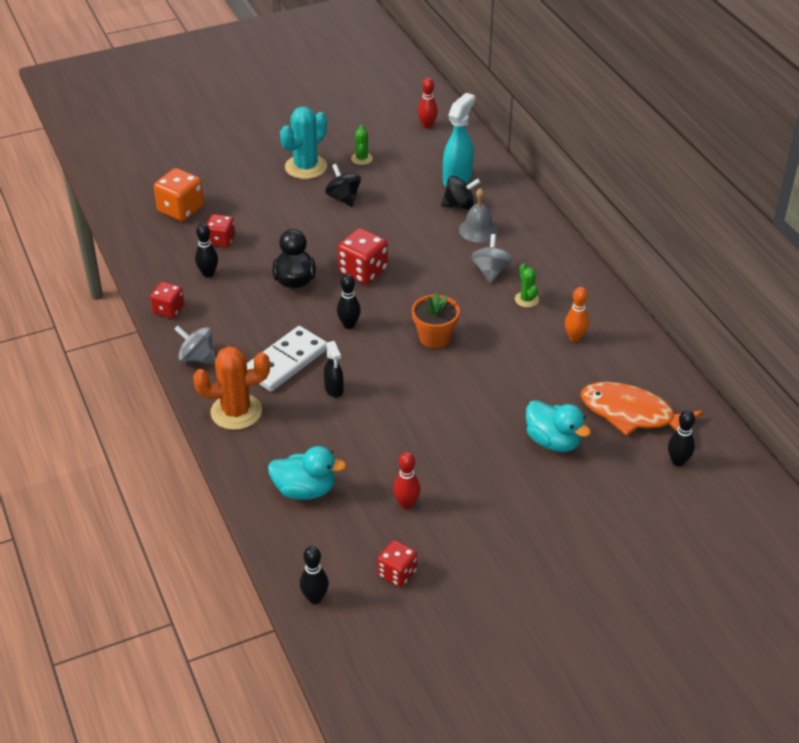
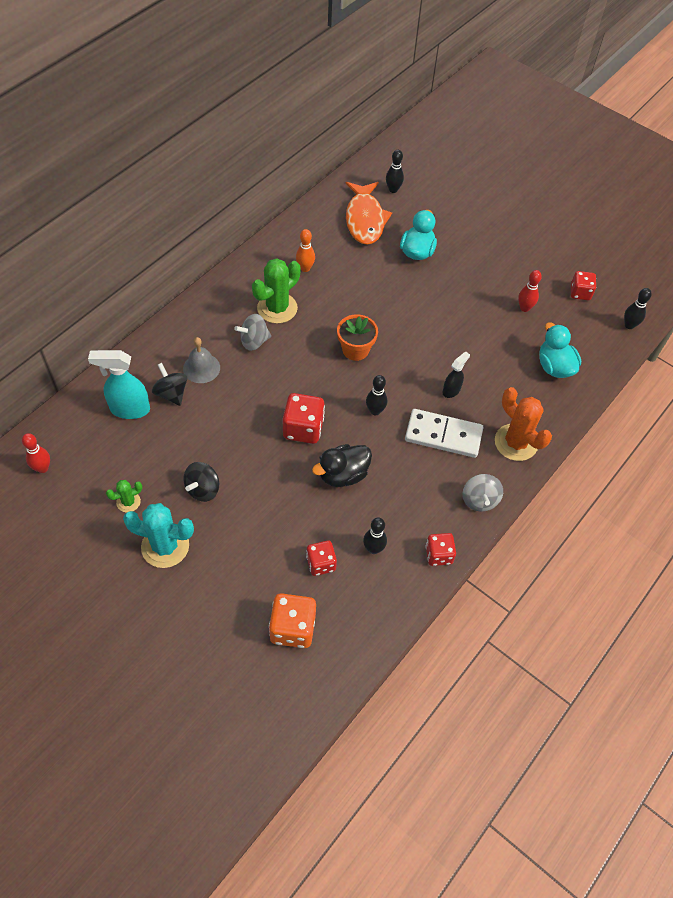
camera: 120 degrees left, 15 degrees up
(526, 299) = (277, 308): green cactus -> green cactus, size x1.94

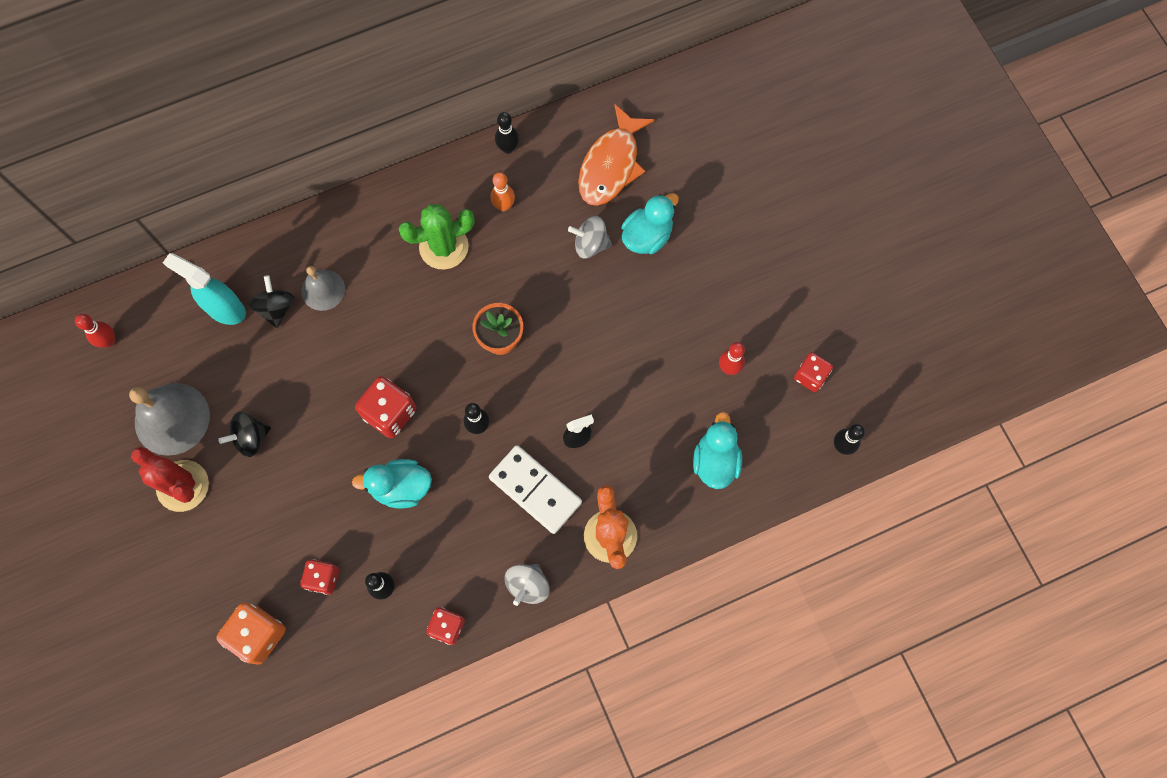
camera: 30 degrees right, 15 degrees up
(128, 502) = (172, 418): green cactus -> grey bell
(165, 546) = (183, 486): turquoise cactus -> red cactus
(254, 341) = (396, 280): grey spinning top -> grey spinning top (590, 244)
(343, 475) = (401, 488): black duck -> turquoise duck
(393, 189) = (670, 135): black bowling pin -> black bowling pin (508, 148)

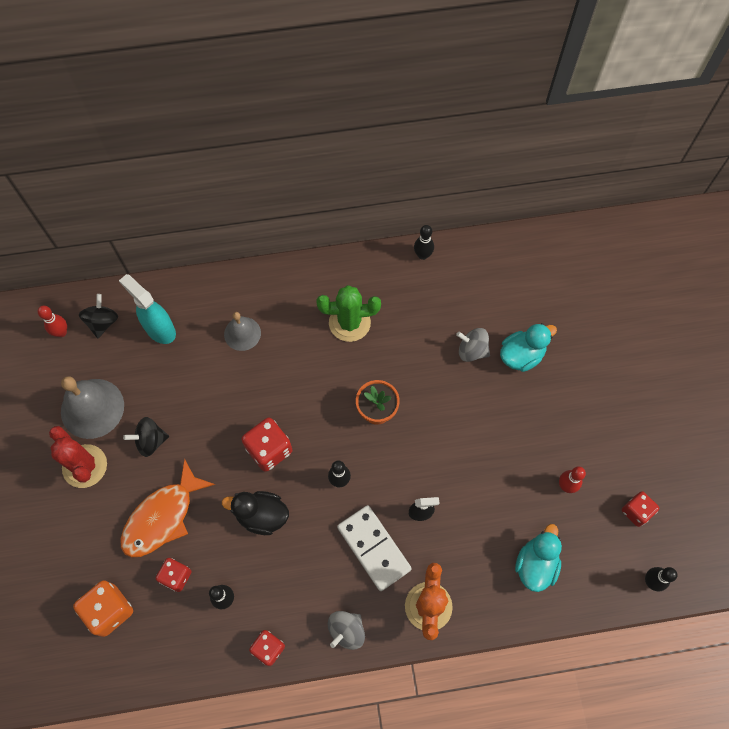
camera: 15 degrees right, 5 degrees down
(276, 308) = (201, 339): black spinning top -> black spinning top (102, 322)
(401, 488) = (261, 515): turquoise duck -> black duck
(504, 206) = (407, 301): orange bowling pin -> none
(611, 165) = (505, 289): orange fish -> orange fish (162, 517)

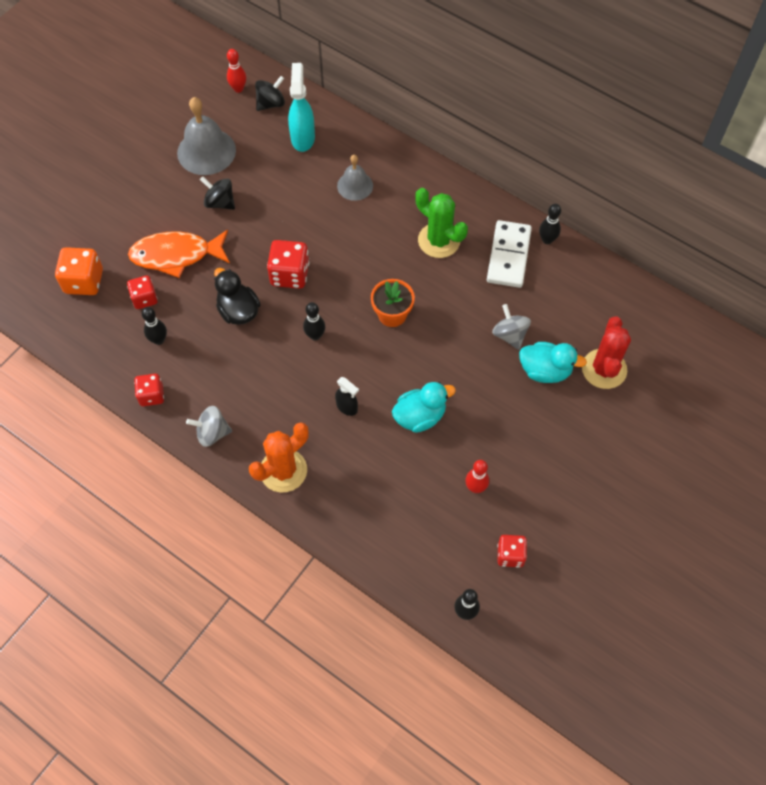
camera: 45 degrees right, 5 degrees down
(85, 466) = (163, 182): red cactus -> red cactus (604, 369)
(374, 548) = (289, 399): white domino -> white domino (508, 256)
(535, 564) = (390, 517): turquoise duck -> turquoise duck (420, 416)

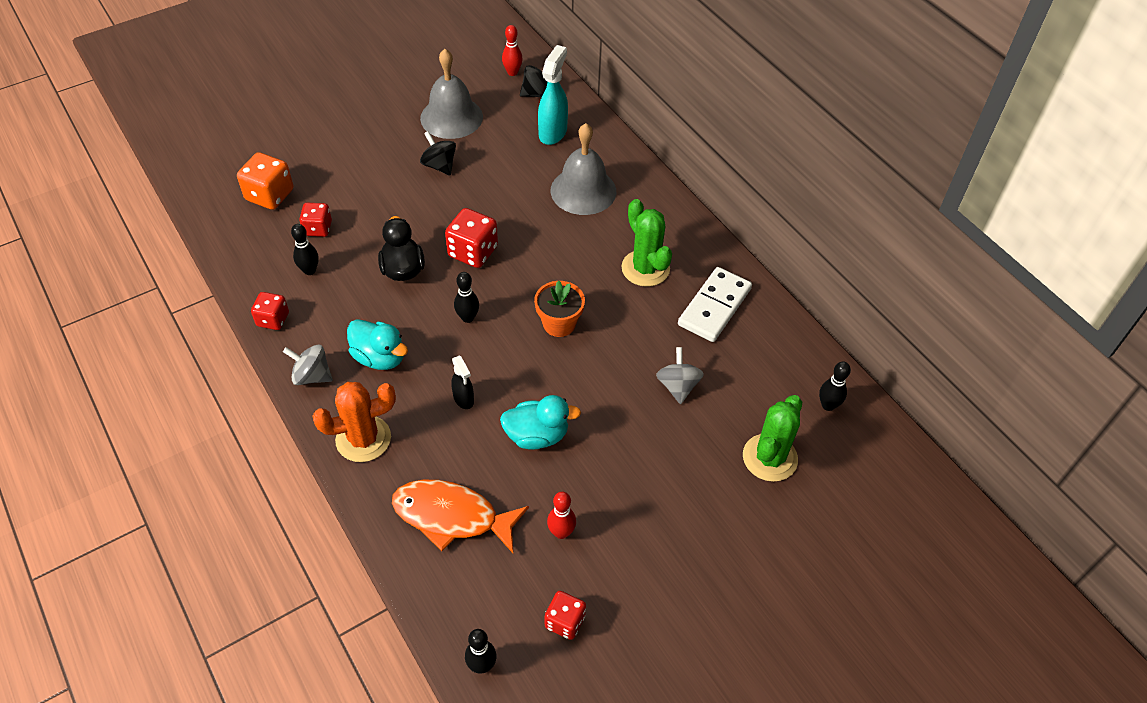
camera: 20 degrees right, 10 degrees down
(176, 255) = (370, 199): orange fish -> orange fish (452, 516)
(355, 185) = (583, 190): grey bell -> grey bell, size x1.65
(545, 371) = (700, 436): turquoise duck -> turquoise duck (380, 357)
(547, 240) = (765, 304): black bowling pin -> black bowling pin (828, 405)
(604, 369) = (770, 458): red cactus -> green cactus

